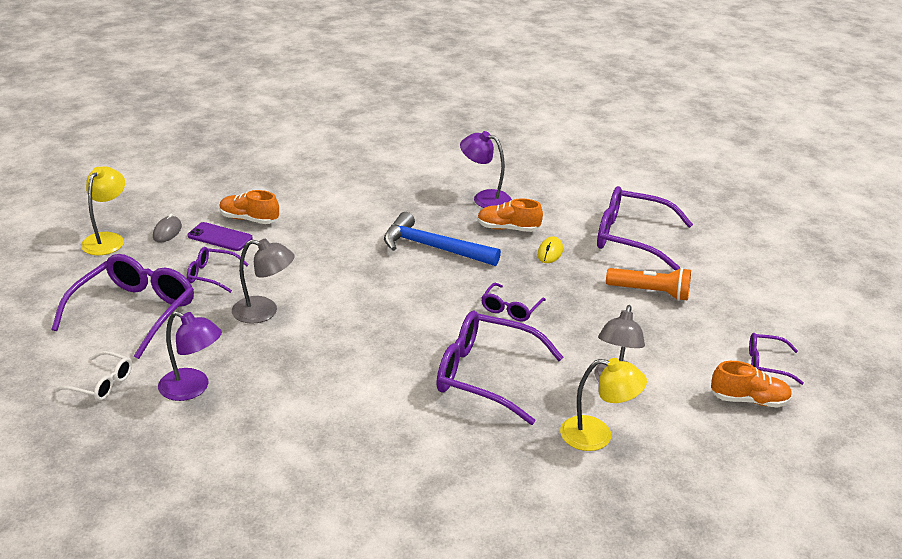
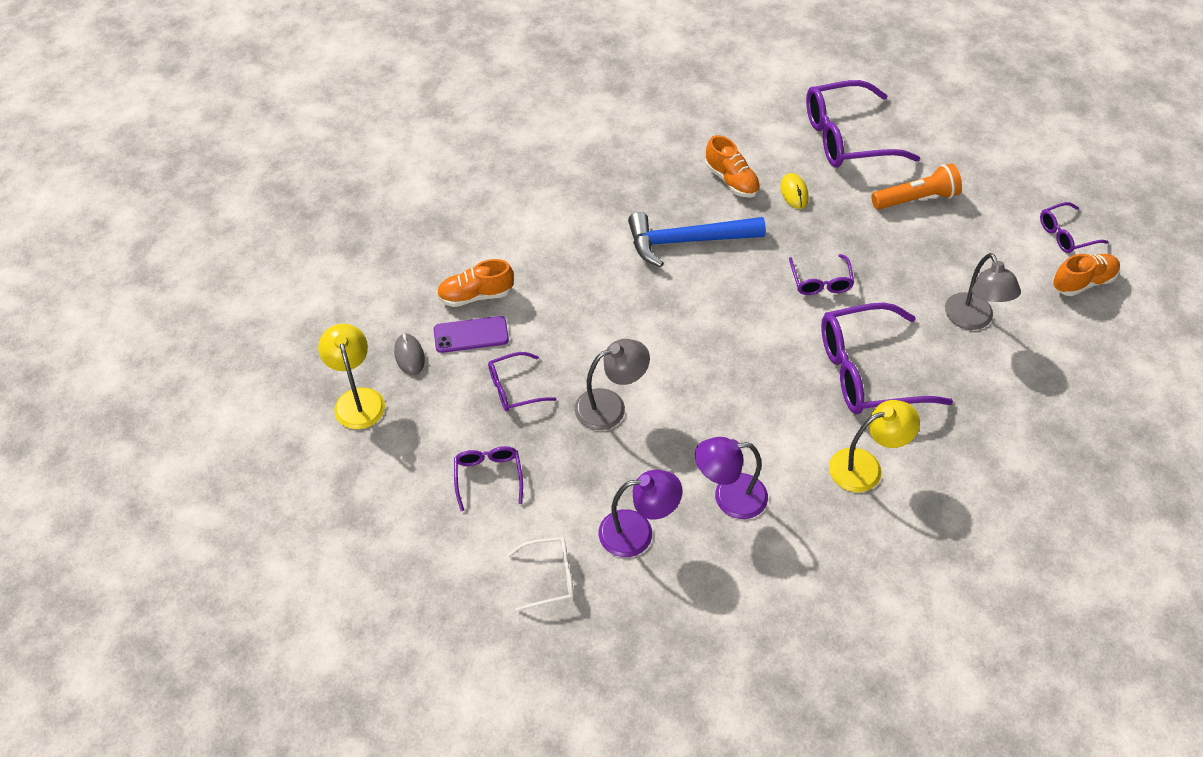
camera: 30 degrees left, 20 degrees up
(133, 313) = (488, 477): purple glasses -> purple glasses, size x0.51
(484, 198) = (674, 150): purple lamp -> purple lamp (729, 497)
(508, 228) = (731, 180): orange shoe -> orange shoe turned 105 degrees counterclockwise
(597, 435) = (1005, 386): yellow lamp -> yellow lamp (865, 467)

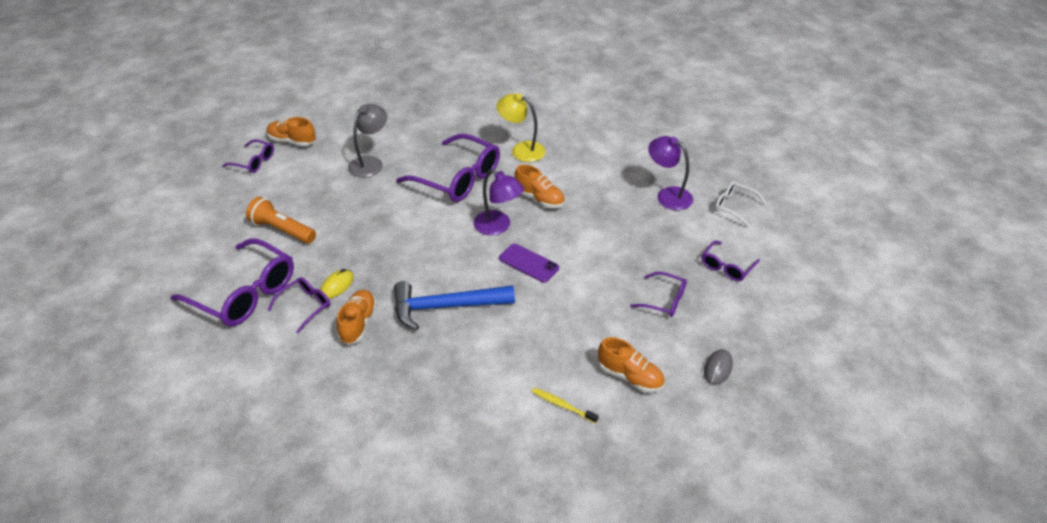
camera: 135 degrees left, 10 degrees down
(357, 399) = (779, 365): yellow lamp -> none
(471, 335) = (660, 352): purple phone -> purple phone (528, 263)
(505, 237) = (562, 405): none -> yellow toothbrush
(610, 406) = (615, 253): grey lamp -> none
(687, 241) = (446, 307): blue hammer -> blue hammer turned 135 degrees clockwise
(729, 497) = (603, 179): purple lamp -> purple lamp (498, 227)
(759, 413) = (539, 199): none -> orange shoe
(820, 281) = (409, 230): purple glasses -> purple glasses (305, 306)

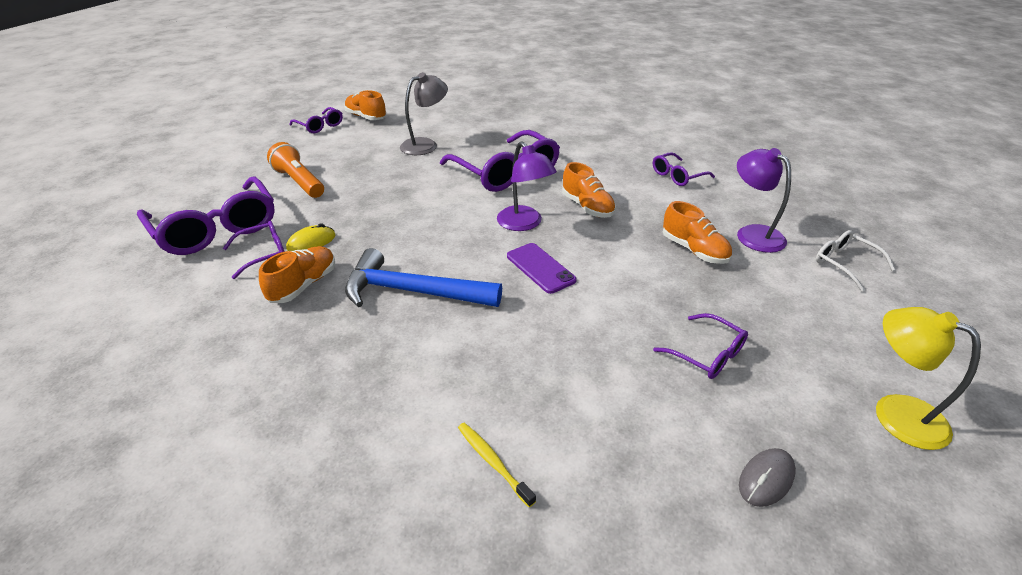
camera: 20 degrees right, 5 degrees down
(521, 150) = (589, 160): yellow lamp -> yellow lamp (895, 413)
(630, 377) = (615, 449): orange shoe -> orange shoe (694, 250)
(727, 266) = (817, 333): purple glasses -> purple glasses (678, 176)

